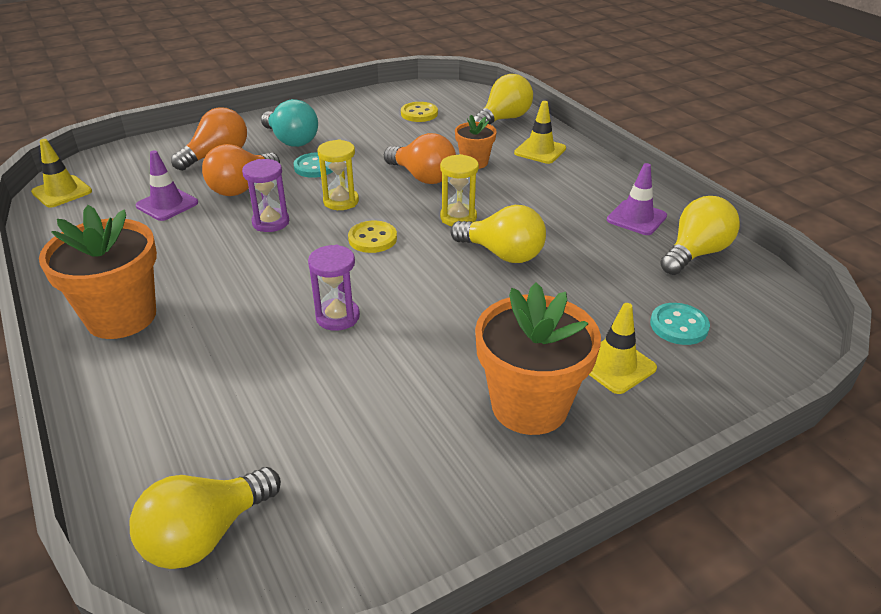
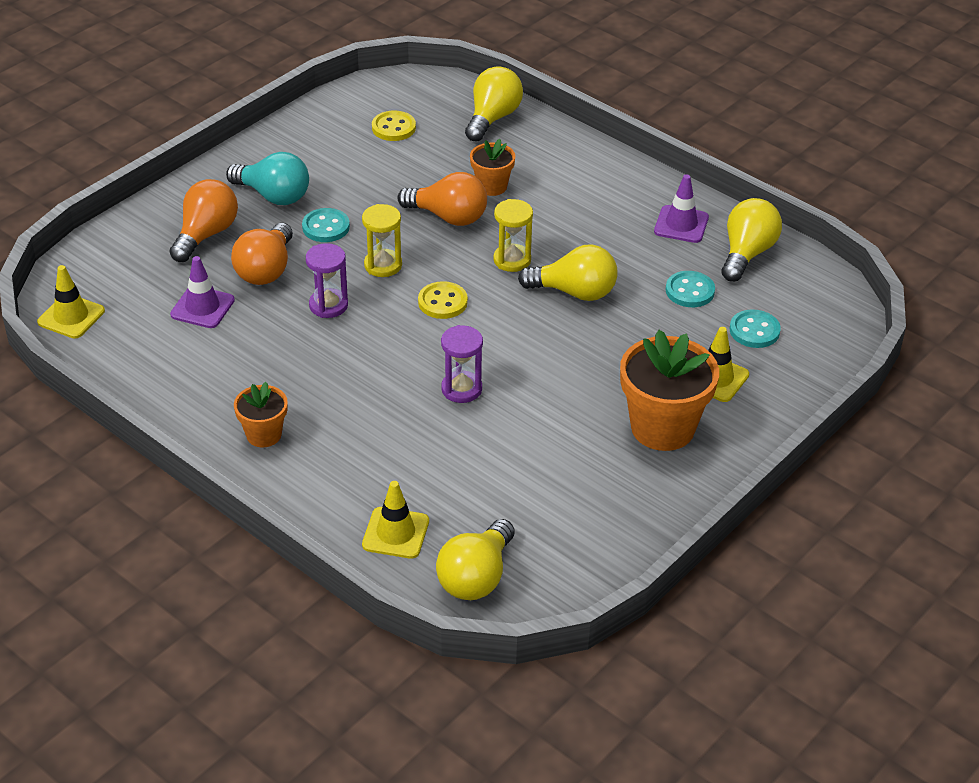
camera: 20 degrees left, 5 degrees up
(121, 317) = (264, 435): orange flower pot -> orange flower pot, size x0.54
(540, 151) = (552, 157): yellow traffic cone -> yellow traffic cone (395, 533)
(621, 275) = (690, 291): none -> turquoise button

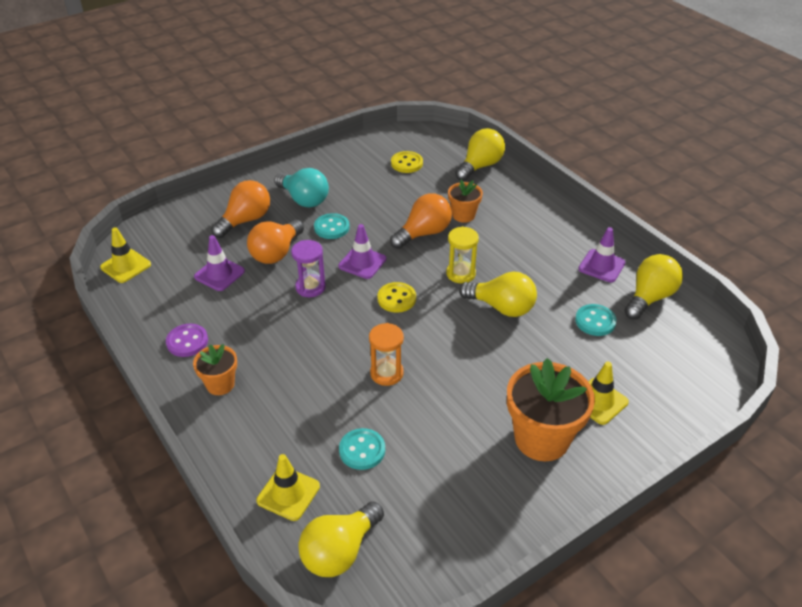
camera: 15 degrees right, 0 degrees up
(199, 394) = (187, 341): none -> purple button
(383, 265) = (362, 263): yellow hourglass -> purple traffic cone
(448, 217) = (424, 233): orange light bulb -> orange light bulb turned 75 degrees counterclockwise
(461, 389) = (386, 373): purple hourglass -> orange hourglass
(754, 331) = (641, 364): turquoise button -> turquoise button (362, 450)

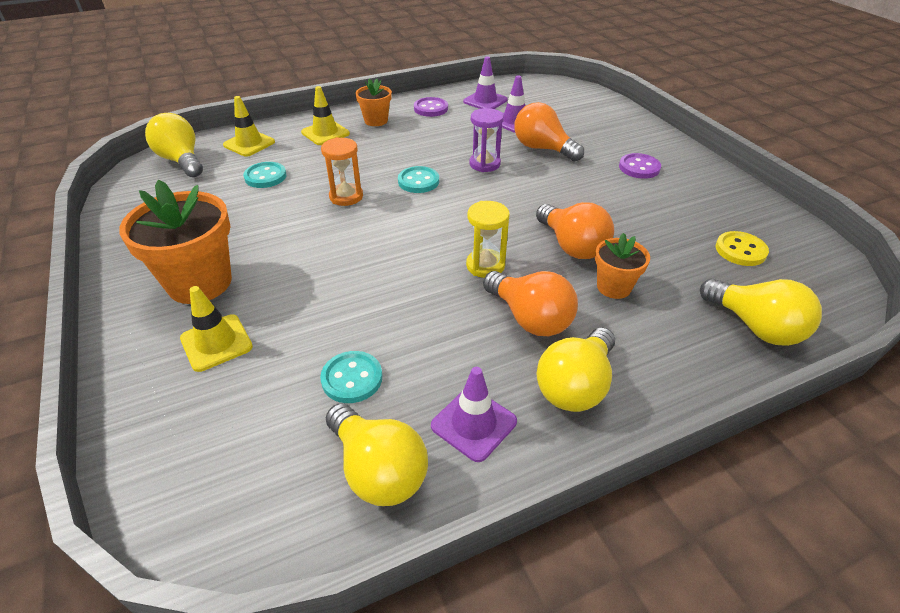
camera: 100 degrees right, 0 degrees up
(125, 266) = (532, 85): yellow traffic cone -> yellow traffic cone (325, 133)
(245, 220) = (598, 134): orange light bulb -> orange light bulb (530, 318)
(304, 199) = (639, 168): turquoise light bulb -> purple button
(331, 227) = (585, 182): turquoise button -> turquoise button (418, 181)
(362, 263) = (519, 196): purple traffic cone -> purple traffic cone (485, 101)
(396, 299) = (452, 213): yellow button -> none
(501, 307) = (412, 290): yellow light bulb -> yellow light bulb (575, 385)

